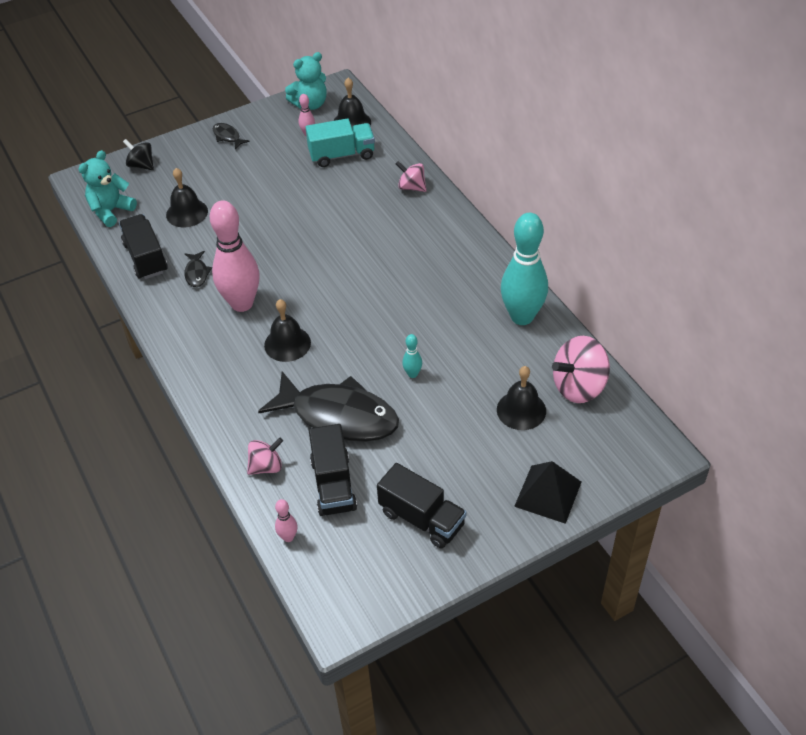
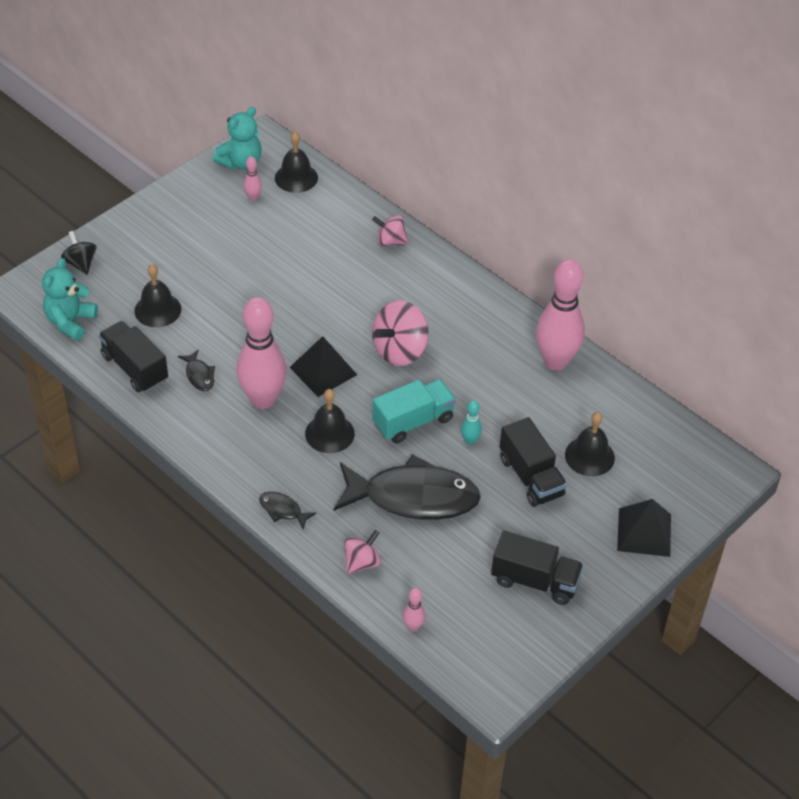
camera: 20 degrees left, 0 degrees up
(141, 165) = (80, 263): black spinning top -> black spinning top turned 45 degrees clockwise
(227, 137) = (164, 215): black fish -> black fish (283, 510)
(305, 288) = (323, 371): none -> black pyramid
(333, 484) = (436, 566): black truck -> black truck (531, 477)
(342, 155) = (301, 216): turquoise truck -> turquoise truck (413, 422)
(522, 317) = (555, 361): turquoise bowling pin -> pink bowling pin
(578, 386) = (635, 422): pink spinning top -> pink spinning top (399, 350)

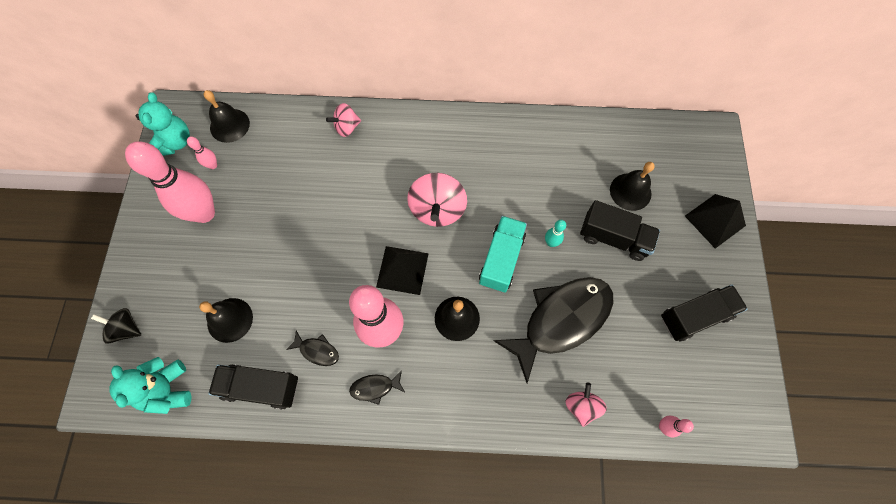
camera: 40 degrees left, 20 degrees up
(283, 510) = (488, 413): black fish -> black fish (375, 387)
(555, 361) = (541, 137): pink bowling pin -> pink bowling pin (204, 213)

